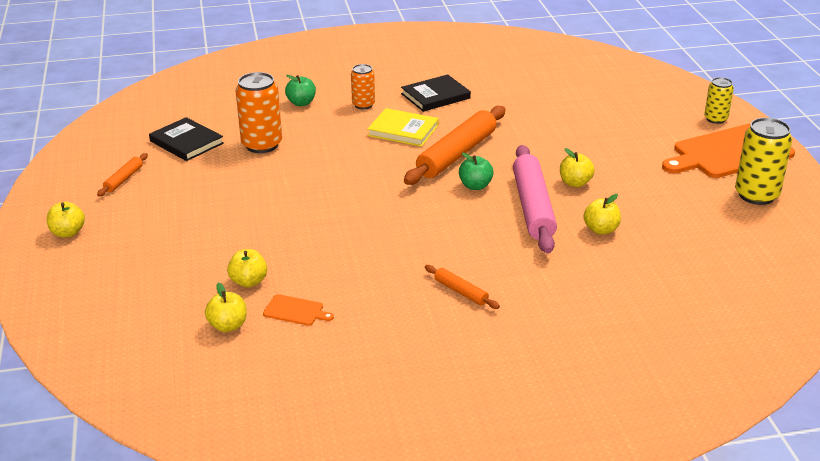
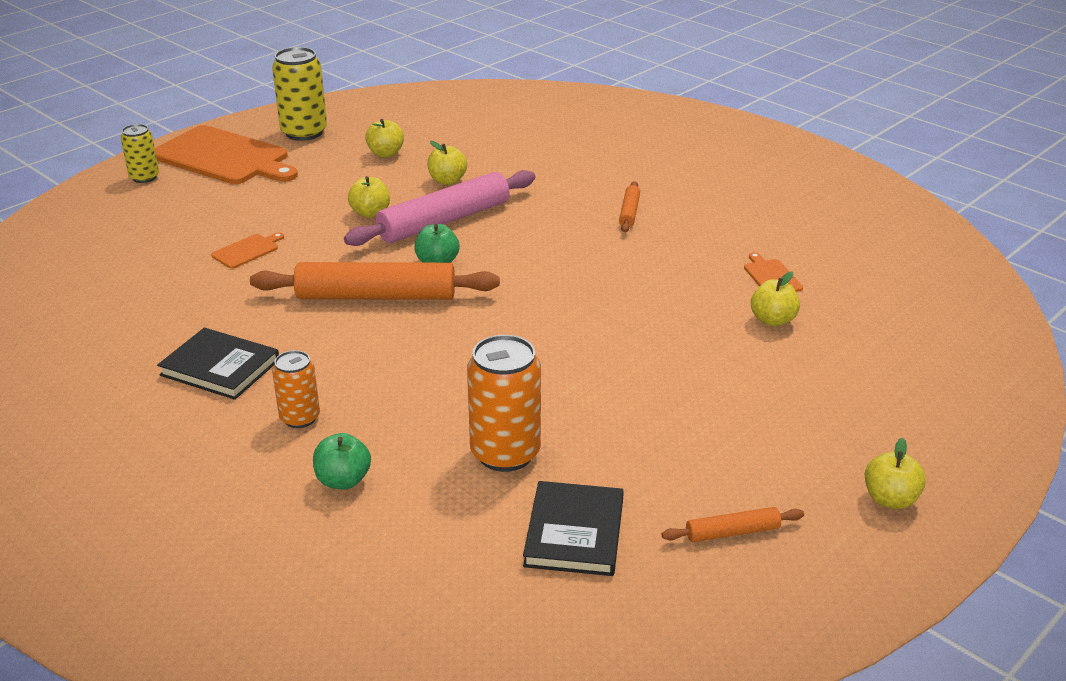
camera: 125 degrees left, 0 degrees up
(228, 326) = (843, 300): yellow apple -> yellow apple (385, 154)
(403, 130) = (349, 355): yellow book -> none
(563, 129) = (247, 250): none -> orange cutting board

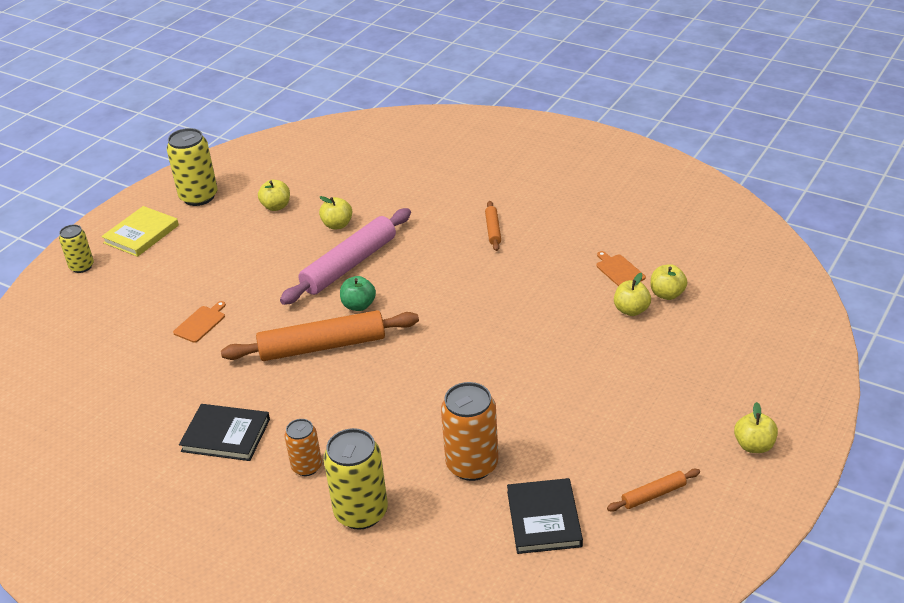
camera: 10 degrees left, 5 degrees up
(224, 157) = (141, 234): orange cutting board -> yellow book
(343, 480) = (361, 512): green apple -> yellow can
(370, 213) = (287, 268): yellow apple -> yellow apple (667, 294)

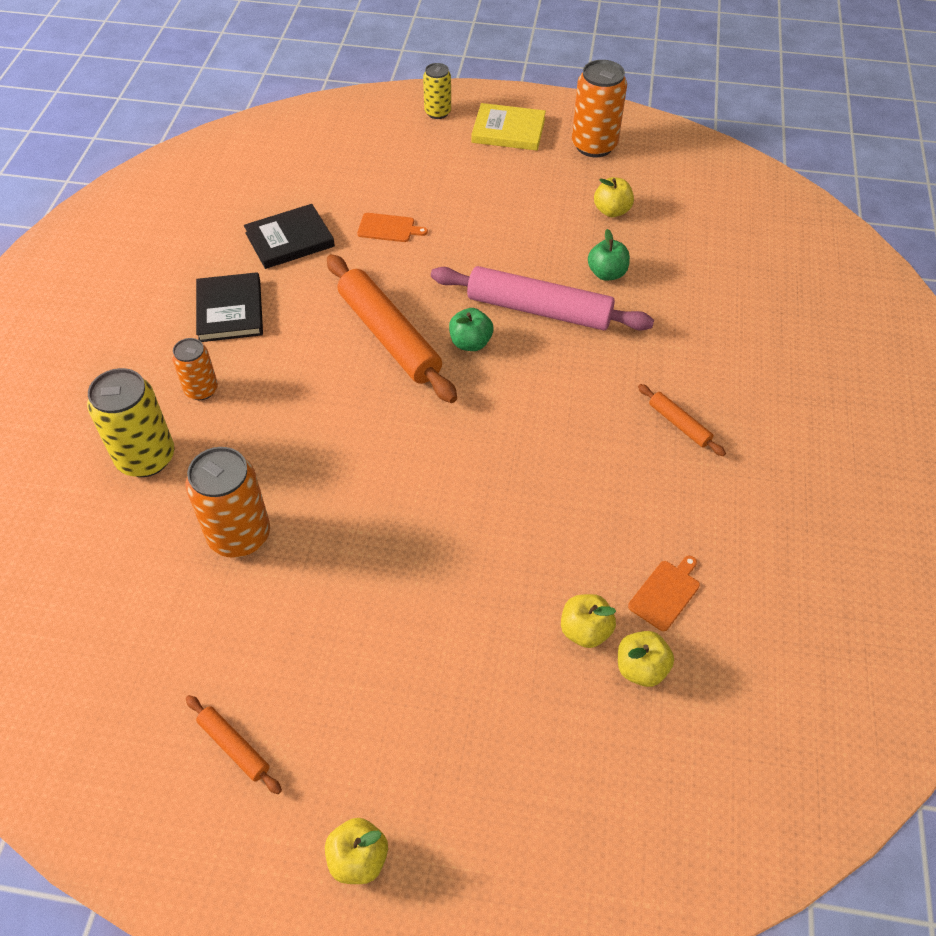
camera: 65 degrees right, 15 degrees up
(199, 197) = (594, 146): yellow can -> orange can
(337, 225) = (607, 273): yellow apple -> green apple
(493, 230) = (679, 424): orange rolling pin -> orange rolling pin turned 75 degrees clockwise
(544, 519) = (169, 633): black book -> black book (290, 240)

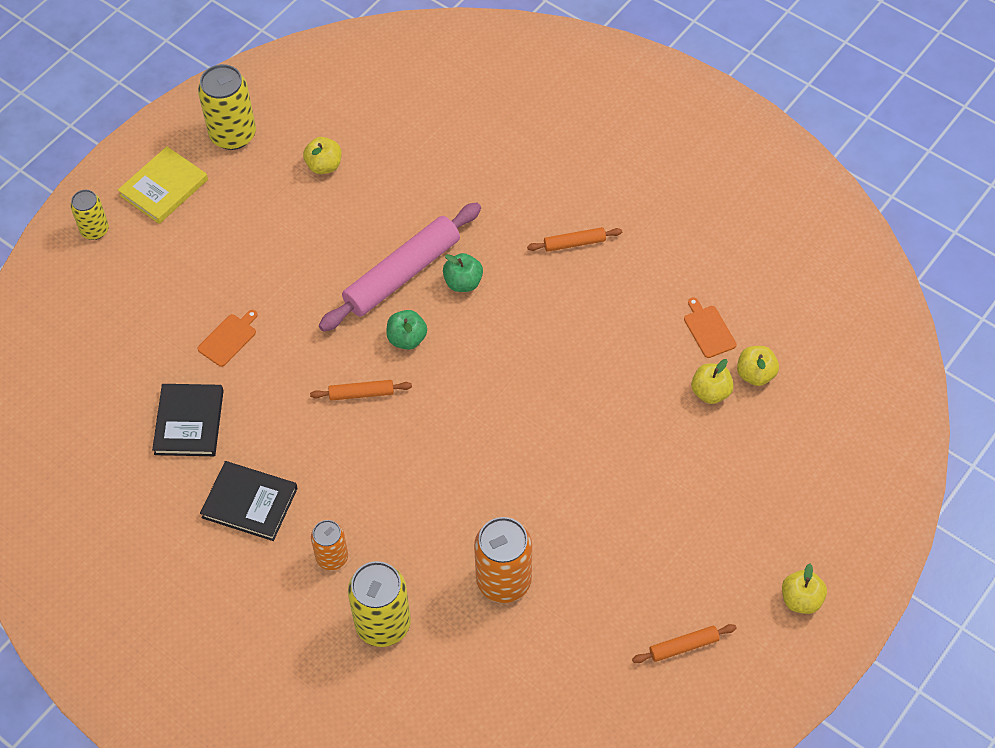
camera: 60 degrees left, 5 degrees up
(389, 336) = (361, 393): orange rolling pin -> orange rolling pin, size x0.46
(594, 146) = (233, 135): orange can -> yellow can
(607, 273) = (394, 207): green apple -> green apple (463, 282)

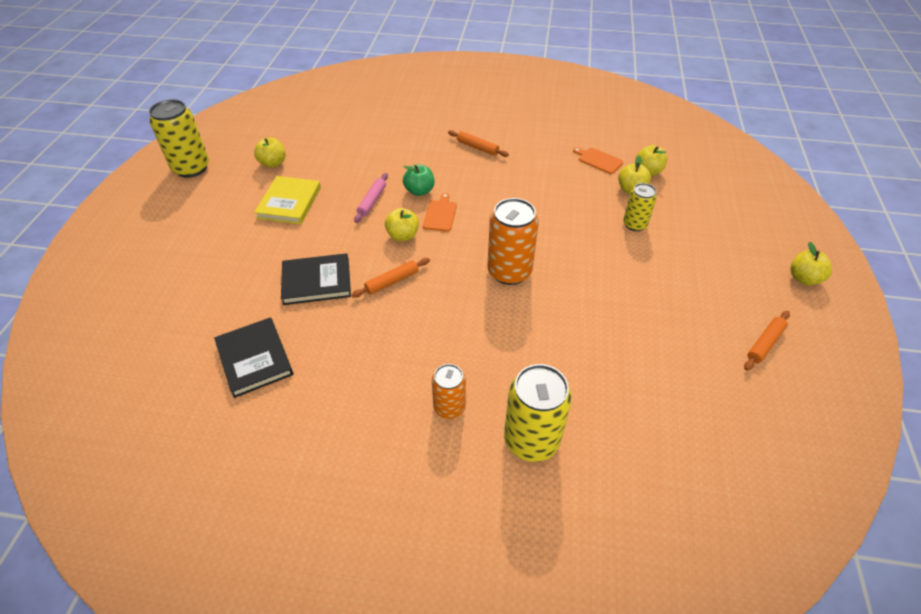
camera: 30 degrees left, 10 degrees down
(95, 230) = (98, 258): yellow can -> yellow can (634, 224)
(164, 188) = (149, 213): yellow book -> yellow book (289, 202)
(228, 338) = (257, 287): orange cutting board -> orange cutting board (440, 214)
(250, 503) = (347, 397): black book -> black book (316, 281)
(402, 274) = (372, 201): pink rolling pin -> pink rolling pin, size x0.46
(407, 339) = (403, 236): green apple -> yellow apple
(504, 581) = (600, 360): orange can -> orange can (509, 272)
(574, 243) = (477, 147): orange rolling pin -> orange rolling pin turned 75 degrees clockwise

